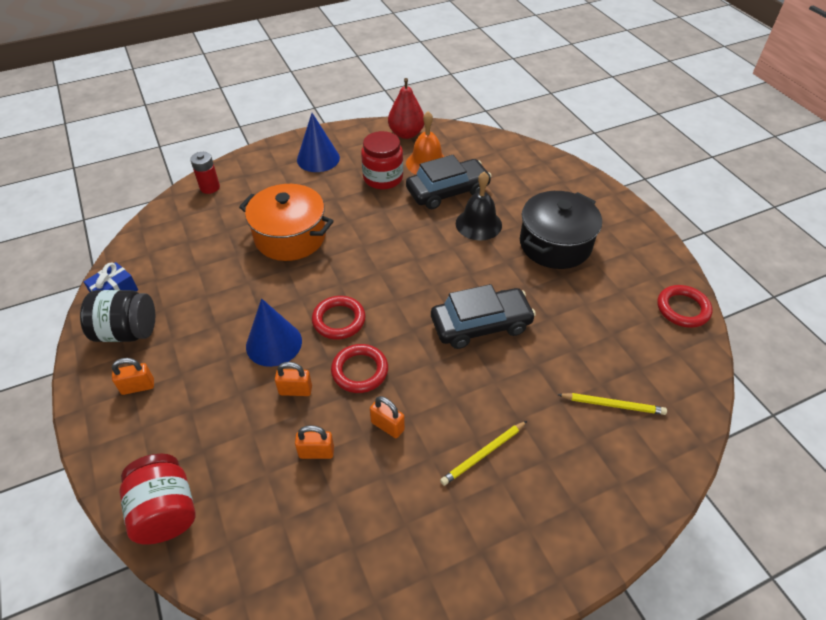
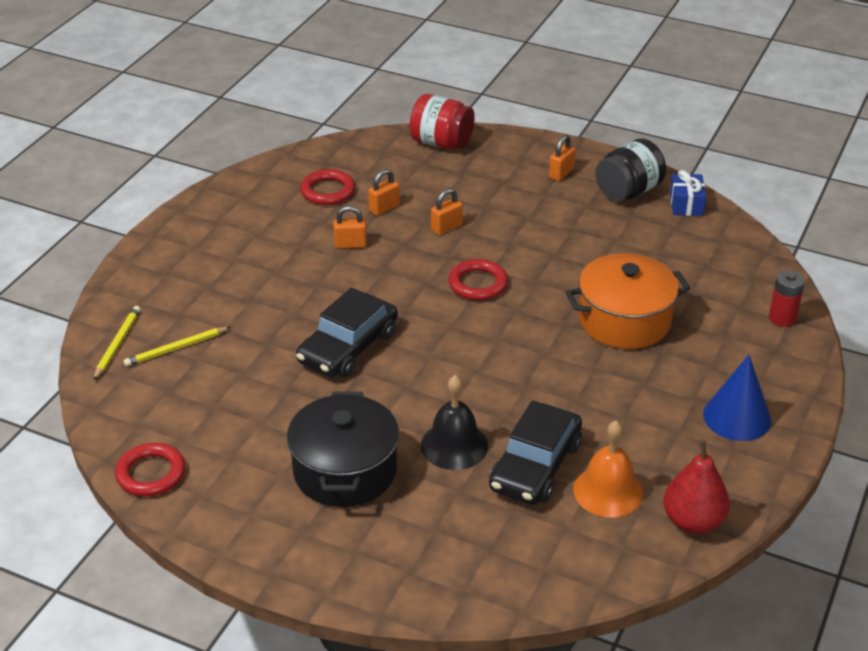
camera: 140 degrees right, 10 degrees down
(274, 343) = (506, 243): blue cone -> none
(360, 371) = (413, 262): red ring -> red ring (327, 191)
(383, 178) = (630, 438): red jar -> none
(483, 454) = (260, 266): yellow pencil -> yellow pencil (117, 344)

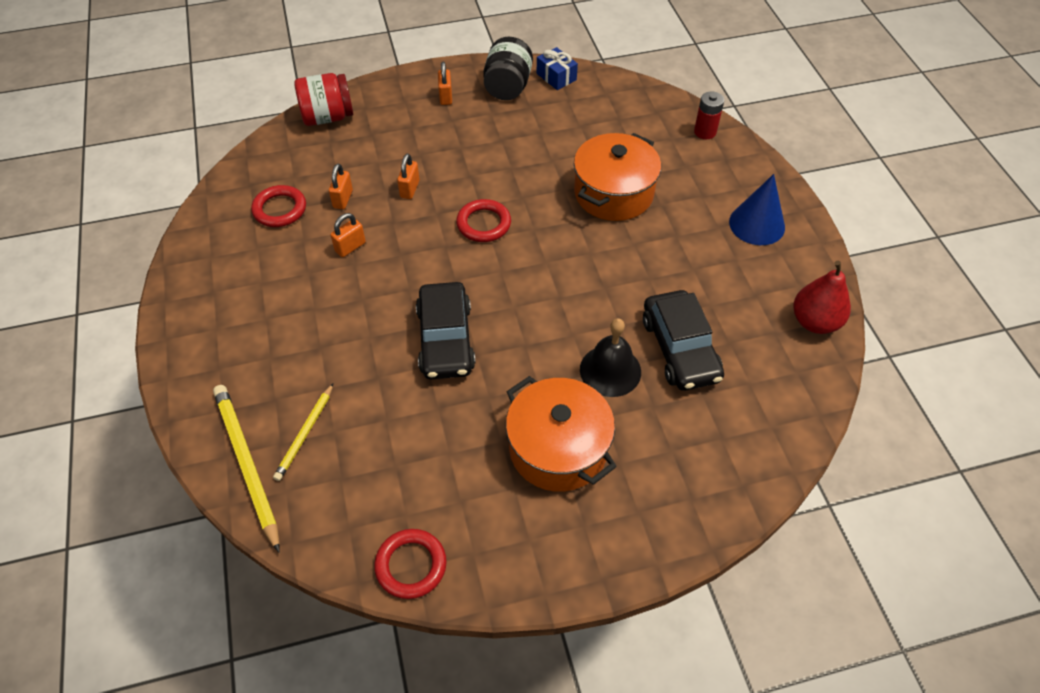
camera: 40 degrees left, 15 degrees up
(117, 344) = (247, 464): yellow pencil -> yellow pencil, size x1.69
(345, 471) = (558, 448): black pot -> orange pot
(608, 491) = (743, 335): orange bell -> none

